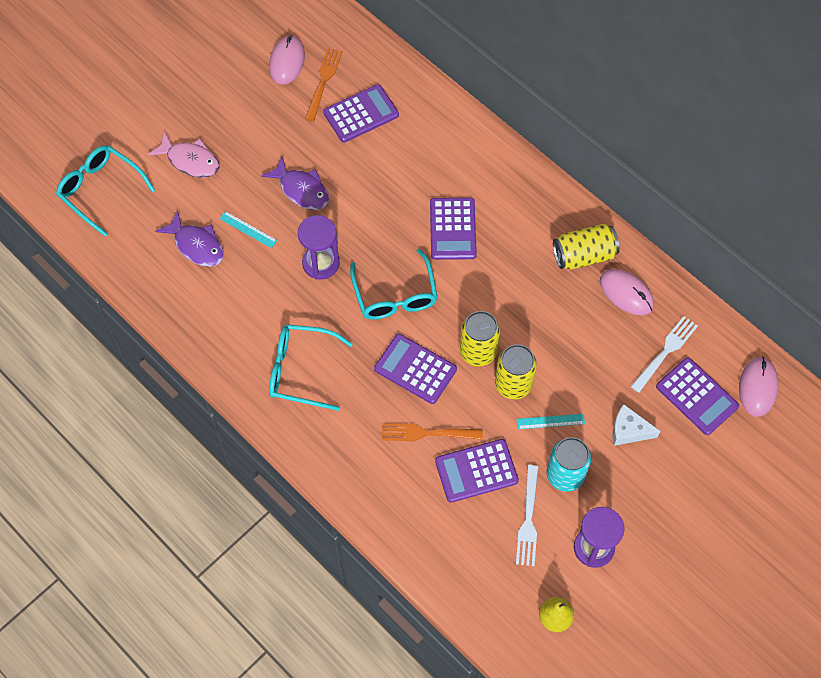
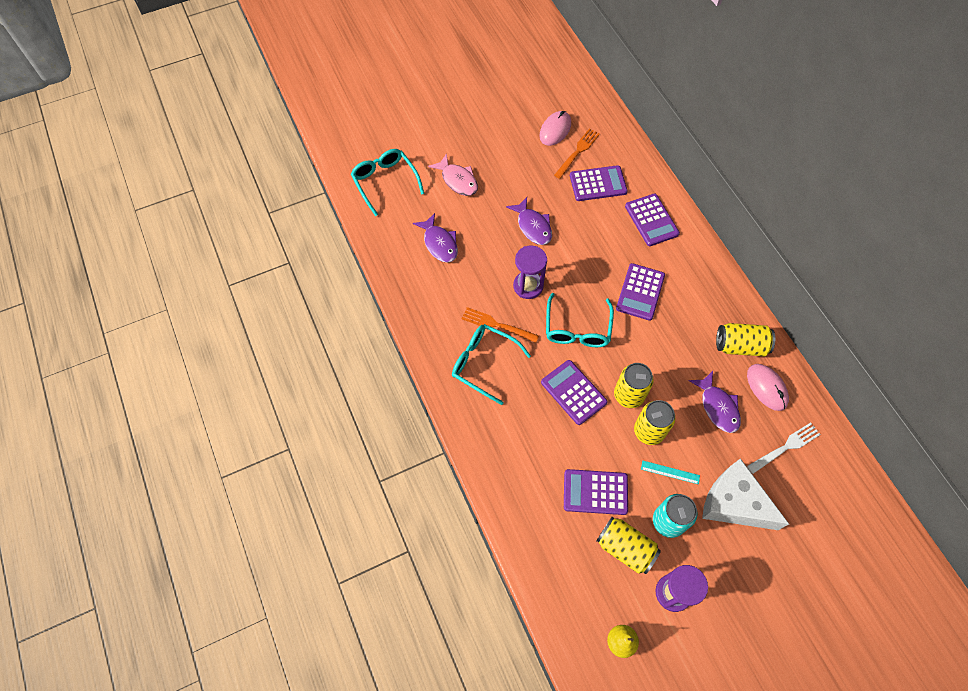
camera: 20 degrees right, 0 degrees up
(248, 229) = (482, 243): turquoise ruler -> none
(427, 433) = (566, 447): orange fork -> orange fork (497, 325)
(528, 519) = (625, 548): white fork -> yellow can
(580, 332) = (717, 407): none -> purple fish
(629, 430) = (734, 503): white cheese -> white cheese, size x1.90
(696, 396) = (801, 494): purple calculator -> purple calculator (651, 220)
(758, 387) = (858, 504): pink mouse -> none

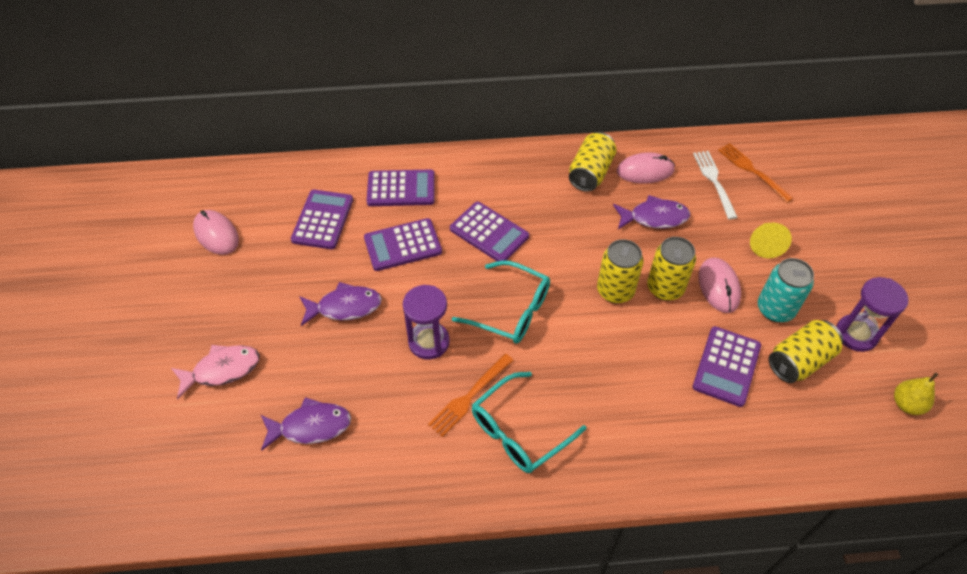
camera: 70 degrees left, 10 degrees down
(385, 182) = (164, 468): turquoise glasses -> none
(573, 392) = (594, 344): purple calculator -> purple calculator (403, 245)
(577, 152) = (264, 223): orange fork -> orange fork (752, 171)
(670, 472) = (718, 286): turquoise ruler -> pink mouse
(734, 503) = (765, 245): white cheese -> yellow cone

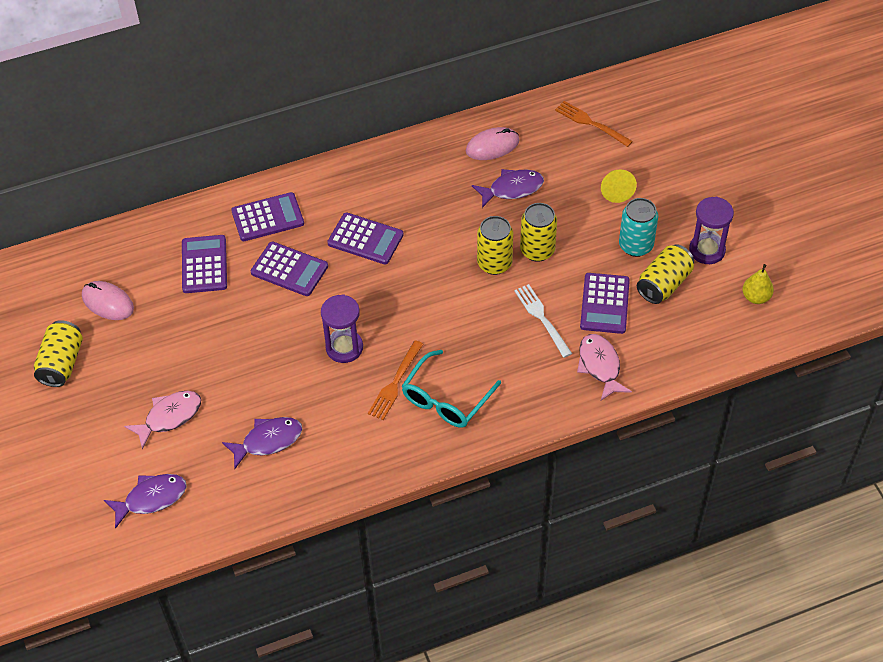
camera: 15 degrees left, 0 degrees up
(345, 307) = (257, 337): purple fish -> purple fish (151, 499)
(403, 245) = (289, 269): purple calculator -> purple calculator turned 120 degrees counterclockwise
(511, 310) = (408, 303): turquoise glasses -> none
(590, 173) = (442, 160): yellow can -> yellow can (62, 363)
(705, 439) = (600, 366): none -> pink fish
(714, 181) = (558, 142): white fork -> white fork (542, 318)
(718, 286) = (583, 238): pink mouse -> none

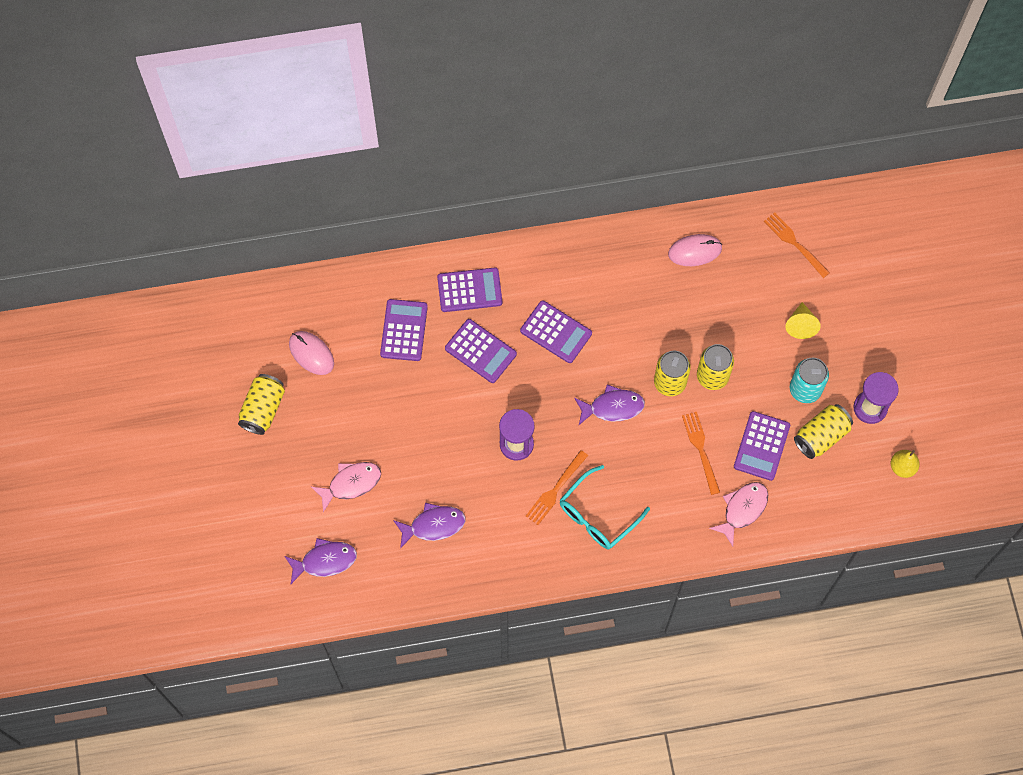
camera: 10 degrees right, 15 degrees up
(512, 189) = (703, 304): purple fish -> purple fish (612, 407)
(542, 318) = (701, 450): white fork -> orange fork
(600, 366) = (742, 510): pink fish -> pink fish turned 45 degrees clockwise

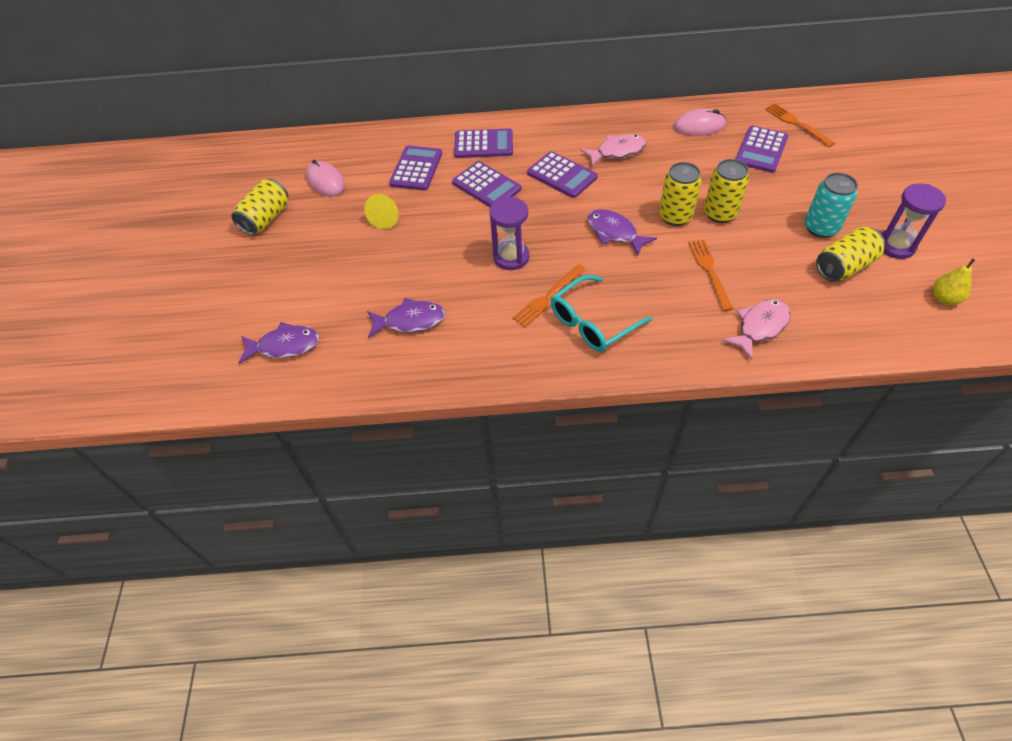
camera: 10 degrees right, 15 degrees down
(351, 484) = (333, 280): pink fish -> pink fish (617, 152)
(612, 407) = (615, 233): purple fish -> purple fish turned 135 degrees counterclockwise
(761, 446) = (777, 272): purple calculator -> purple calculator (761, 150)
(801, 325) = (810, 179): yellow cone -> yellow cone (386, 218)

